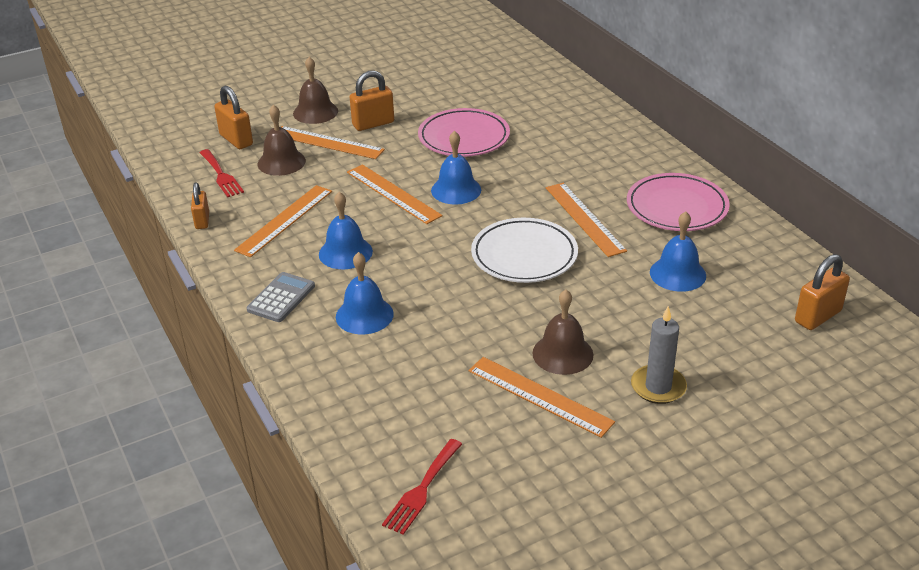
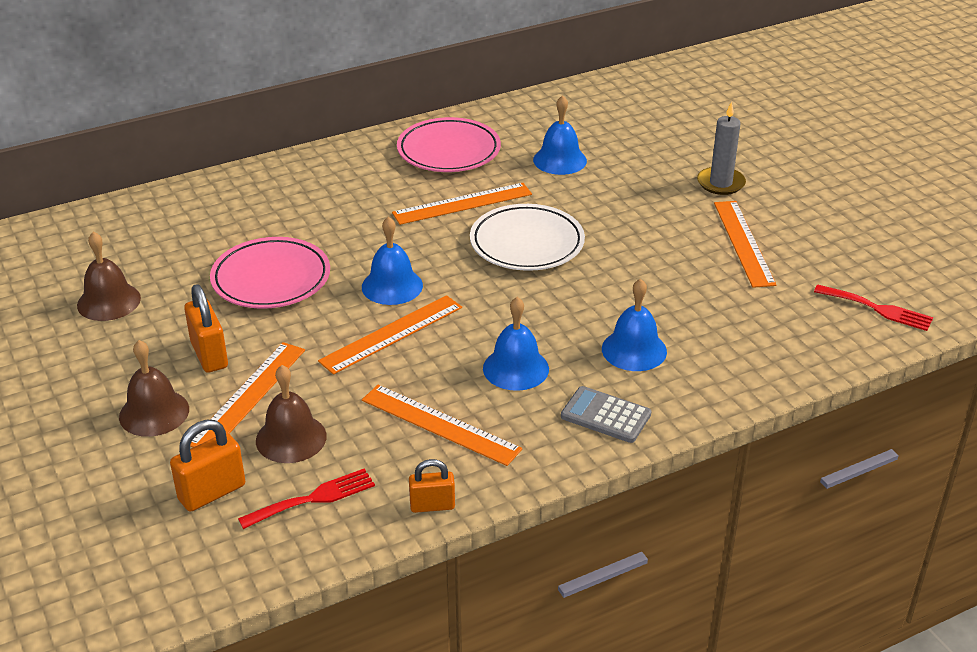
camera: 90 degrees left, 0 degrees up
(539, 396) = (743, 243): orange ruler -> orange ruler turned 45 degrees counterclockwise
(562, 353) = (683, 228): brown bell -> brown bell (109, 301)
(818, 316) = (619, 103): orange padlock -> none

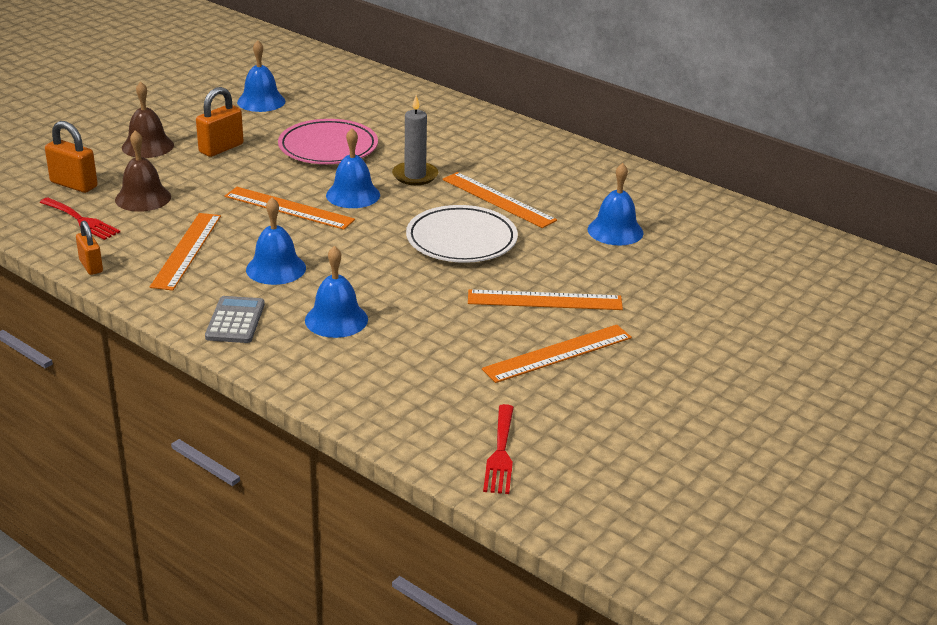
camera: 65 degrees right, 5 degrees down
(109, 301) = (261, 101): brown bell -> blue bell
(249, 396) = (182, 172): orange ruler -> orange ruler (544, 300)
(448, 151) = (577, 177): pink plate -> none
(720, 183) = (659, 324): grey candle -> grey candle (415, 176)

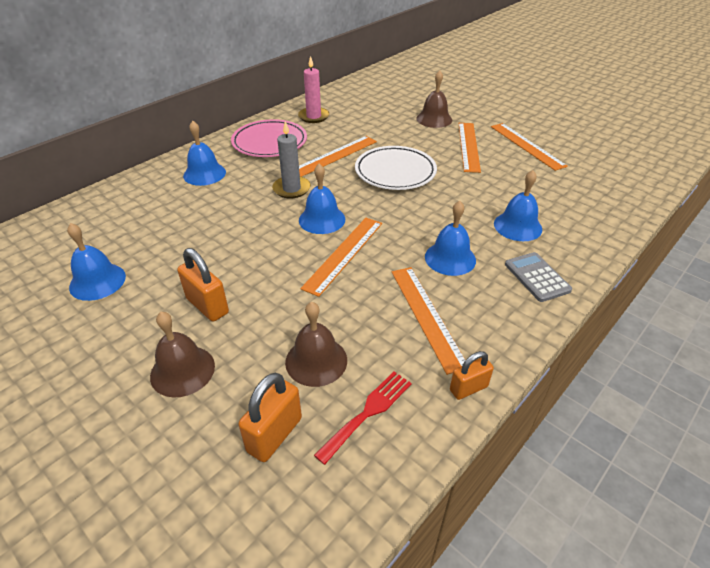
camera: 85 degrees left, 10 degrees up
(186, 250) = (426, 316): orange ruler -> orange ruler turned 60 degrees clockwise
(235, 321) = (537, 277): grey calculator -> grey calculator turned 60 degrees clockwise
(328, 148) = (227, 234): pink plate -> pink plate (269, 142)
(500, 453) = (635, 168): red fork -> none
(607, 182) = (313, 116): none -> pink candle
(615, 231) = (379, 119): blue bell -> blue bell (204, 174)
(629, 276) = (434, 119): none -> brown bell

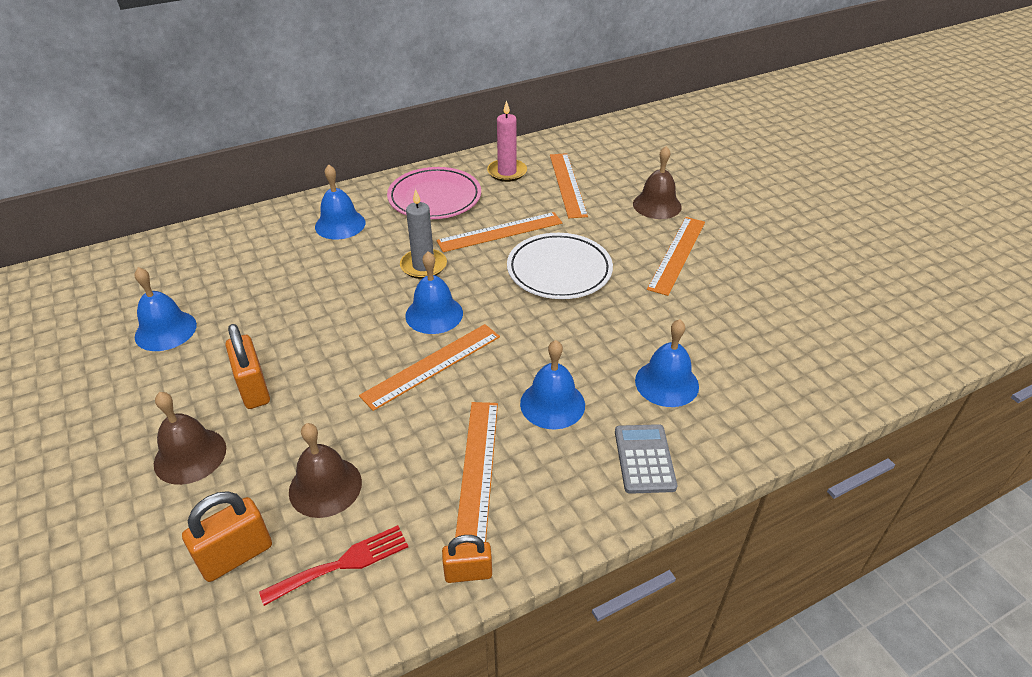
camera: 20 degrees right, 0 degrees up
(526, 146) = (757, 270): orange ruler -> orange ruler (567, 184)

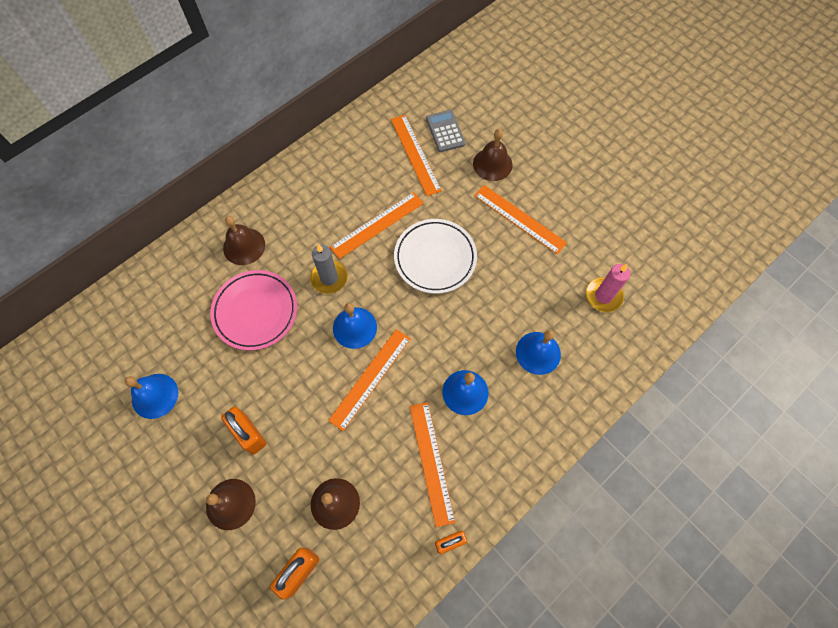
camera: 15 degrees left, 25 degrees up
(340, 224) = (244, 246): blue bell -> brown bell
(343, 563) = (369, 558): red fork -> none
(434, 198) = (311, 196): pink plate -> pink plate (255, 311)
(507, 172) = (361, 150): pink candle -> pink candle (603, 296)
(644, 459) = (537, 423): grey calculator -> grey calculator (445, 131)
(677, 254) = (519, 219): orange ruler -> orange ruler turned 60 degrees counterclockwise

